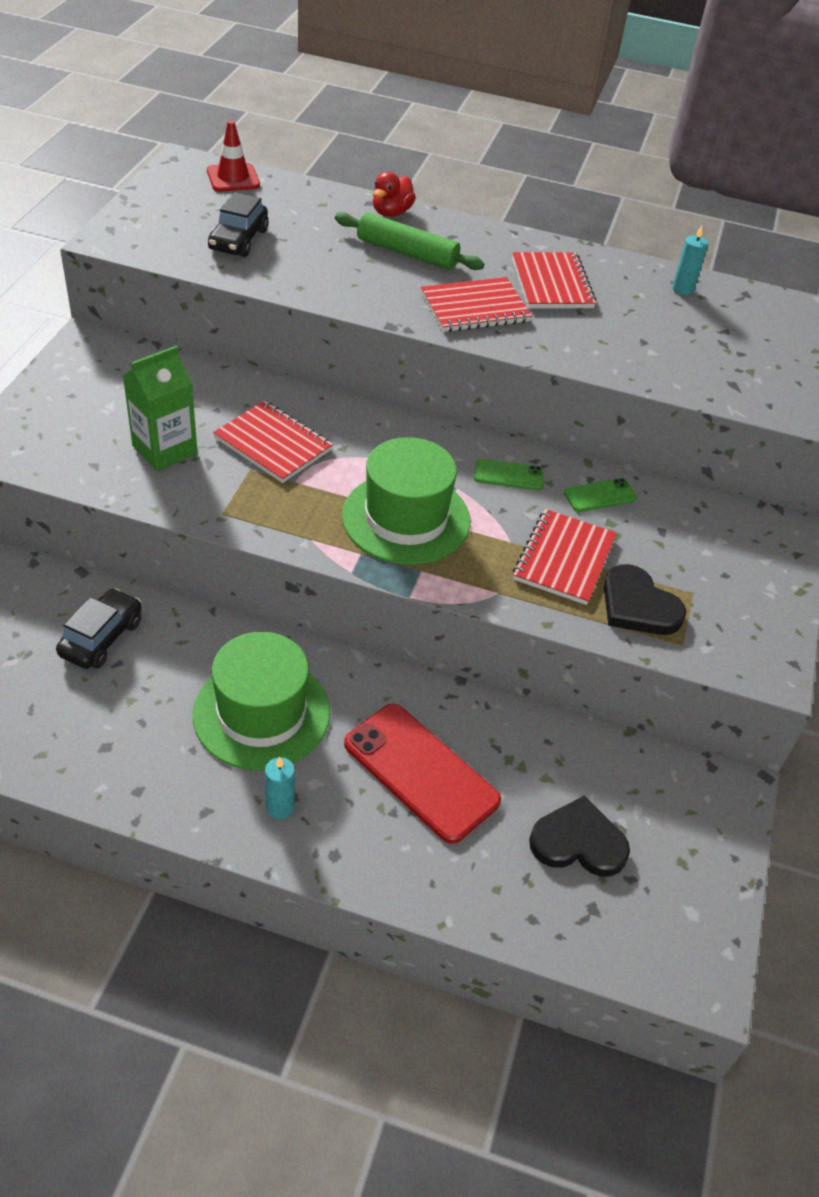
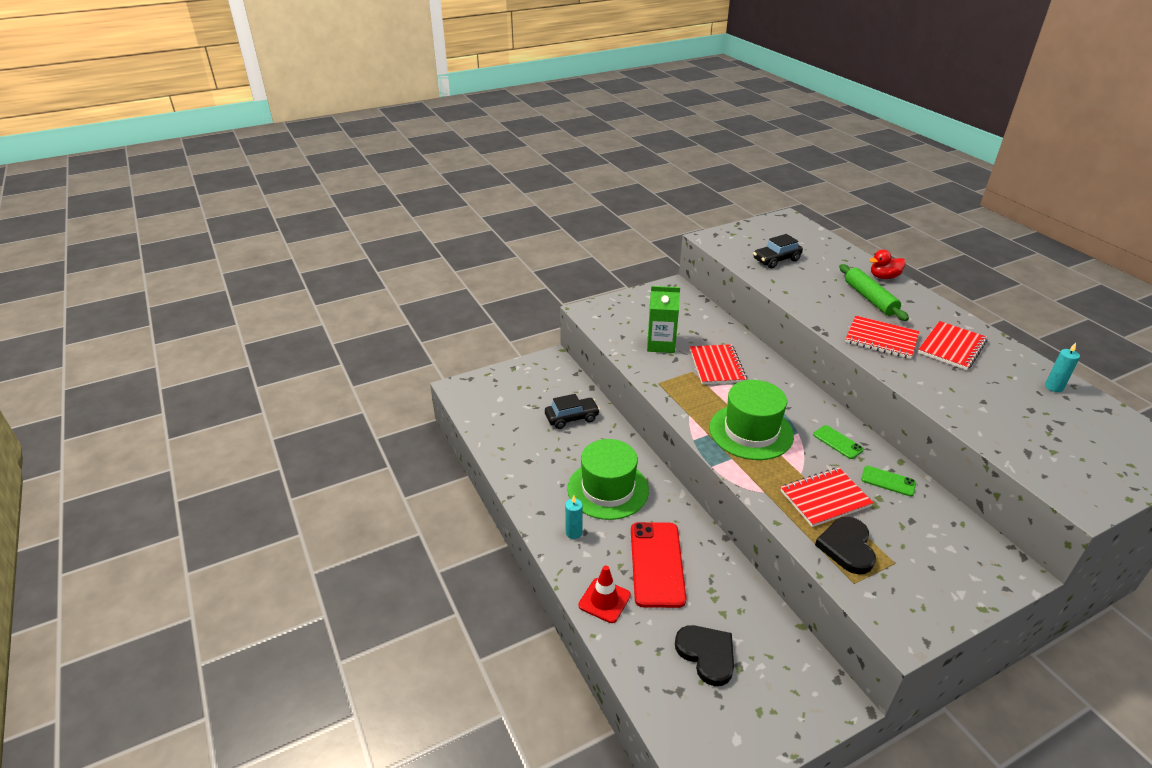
camera: 50 degrees right, 10 degrees down
(233, 178) = (806, 232): red traffic cone -> red traffic cone (604, 600)

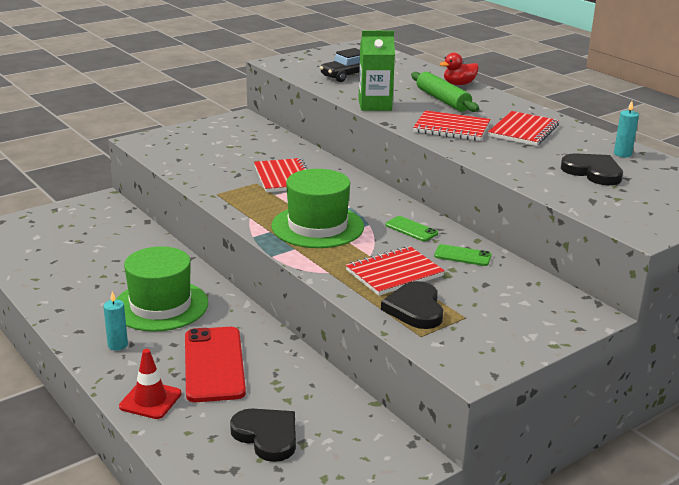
camera: 10 degrees left, 10 degrees down
(572, 418) = (122, 248): black car -> none
(660, 344) = (222, 163): green carton -> green carton (375, 105)
(1026, 411) = (593, 172): none -> black heart

